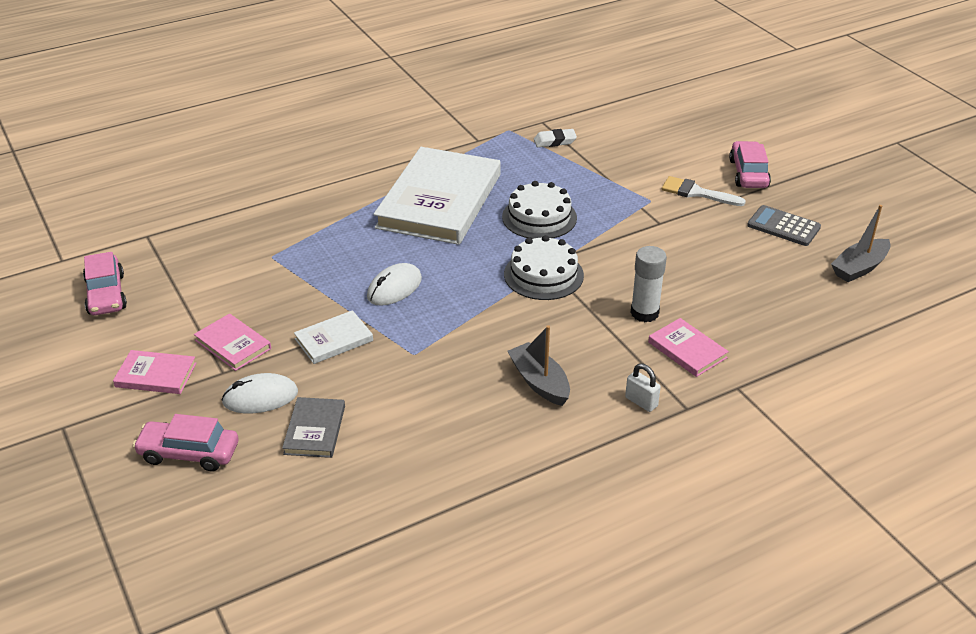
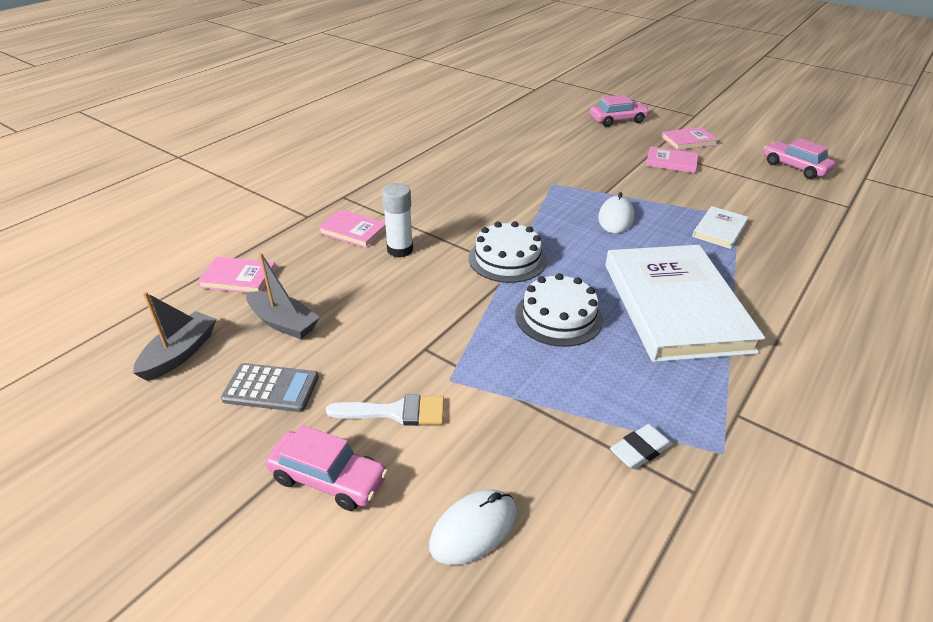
camera: 155 degrees right, 0 degrees up
(260, 397) = (616, 145): white mouse -> white mouse (473, 529)
(314, 430) = (567, 140): grey book -> none
(334, 340) = (614, 178): white book -> white book (719, 230)
(539, 382) = (454, 188): grey boat -> grey boat (283, 323)
(641, 402) = (377, 193): white padlock -> none
(748, 173) = (328, 478): pink car -> pink car turned 45 degrees counterclockwise
(816, 325) = (238, 278): none -> pink book

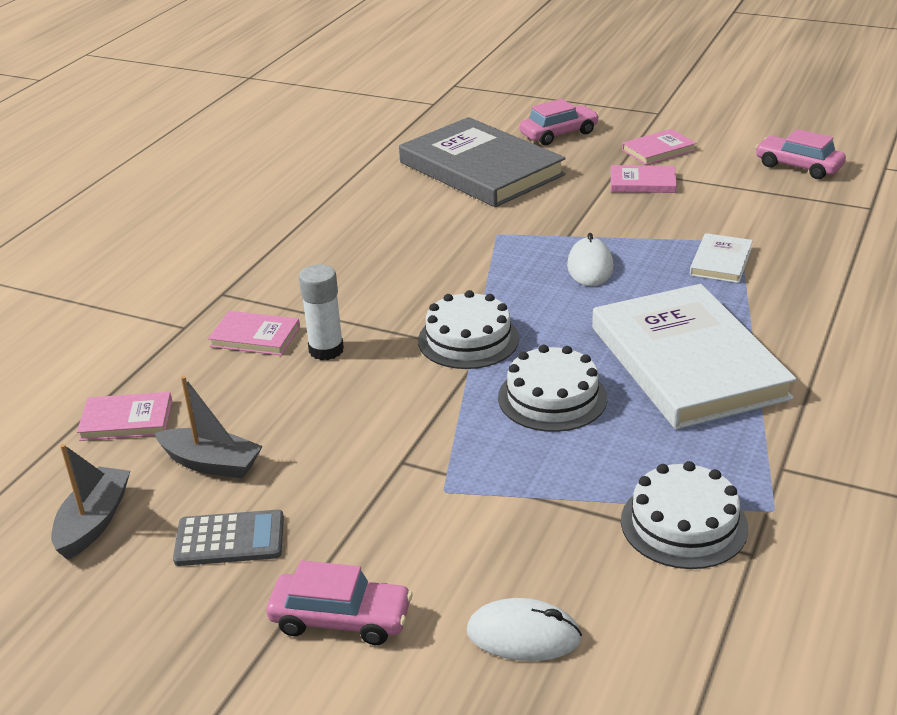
camera: 10 degrees left, 5 degrees down
(396, 412) = (392, 536): white brush -> none
(473, 529) = (523, 635): white mouse -> white mouse turned 60 degrees clockwise
(555, 136) = (481, 169): none -> grey book
(640, 450) = (683, 524): white eraser -> white cake

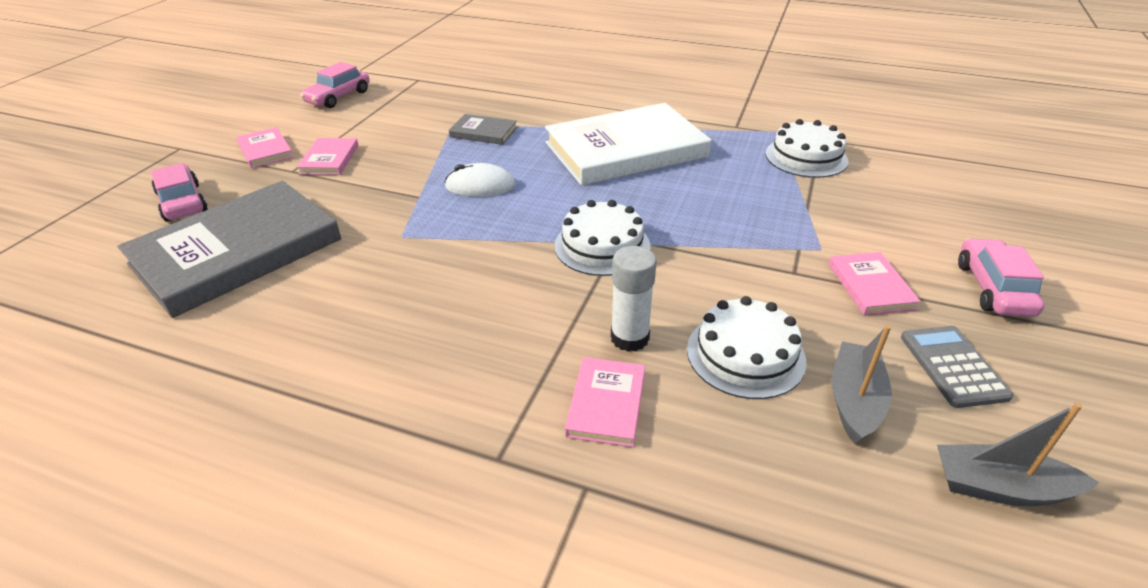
camera: 95 degrees left, 5 degrees up
(126, 420) = (811, 504): pink book -> pink book (870, 286)
(523, 635) = (945, 211): white mouse -> none
(552, 397) = (683, 203): white cake -> white cake (745, 354)
(721, 261) = (483, 132): white book -> grey book

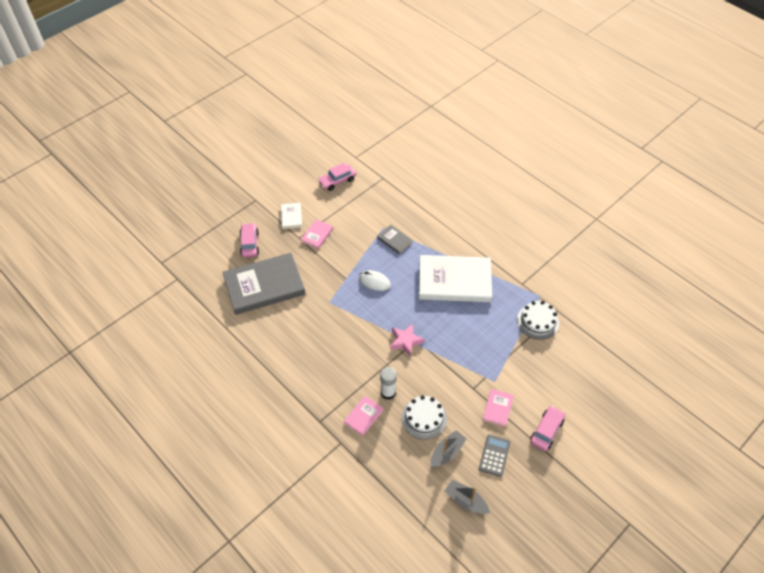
camera: 25 degrees right, 15 degrees up
(265, 150) = (291, 217): pink book -> white book
(602, 246) = (405, 341): white cake -> pink star

